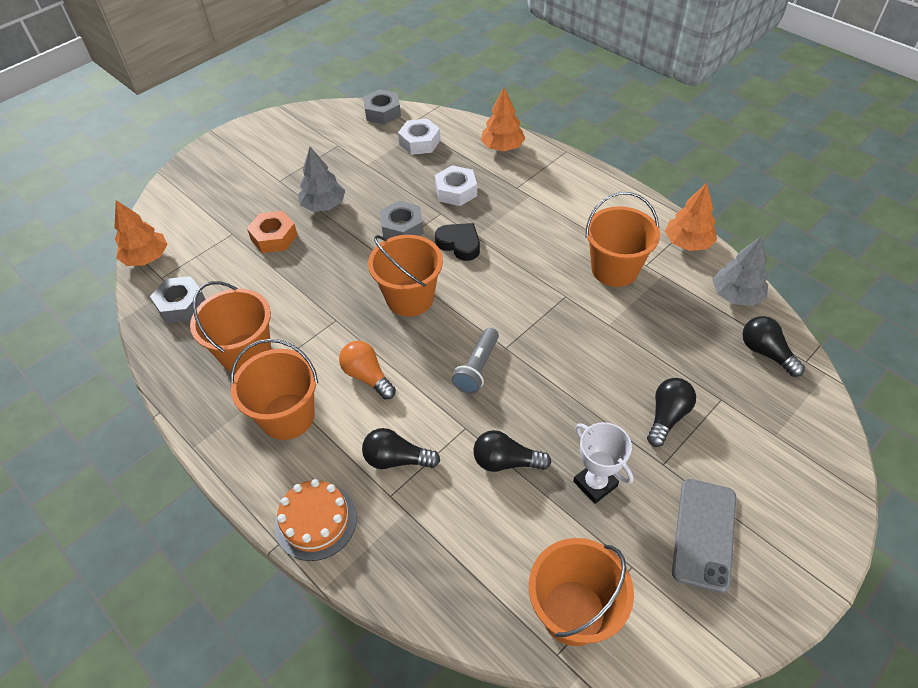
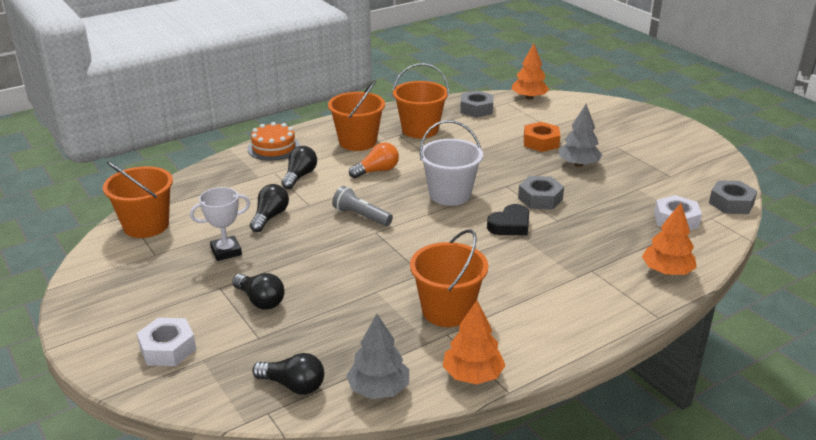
camera: 100 degrees right, 20 degrees down
(410, 298) = (450, 194): orange bucket -> white bucket
(456, 191) = (590, 232): white nut -> white nut (168, 348)
(704, 534) = (151, 292): grey phone -> none
(766, 353) = (293, 385): black light bulb -> black light bulb turned 45 degrees clockwise

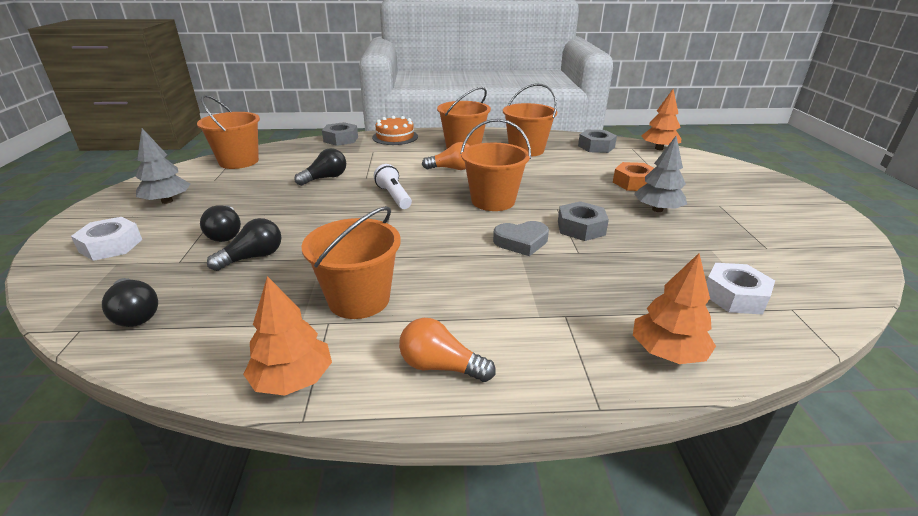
camera: 30 degrees right, 0 degrees up
(226, 251) = (260, 192): white trophy -> none
(299, 176) = (386, 158): black light bulb -> black light bulb (253, 257)
(361, 216) = (394, 196): grey flashlight -> white flashlight
(378, 389) = (190, 351): grey tree -> grey tree (167, 201)
(450, 194) = (493, 201): white bucket -> orange bucket
(510, 225) = (521, 242): black heart -> grey heart
(552, 330) = (441, 366): none -> orange light bulb
(731, 203) = (838, 301): grey nut -> grey nut (341, 139)

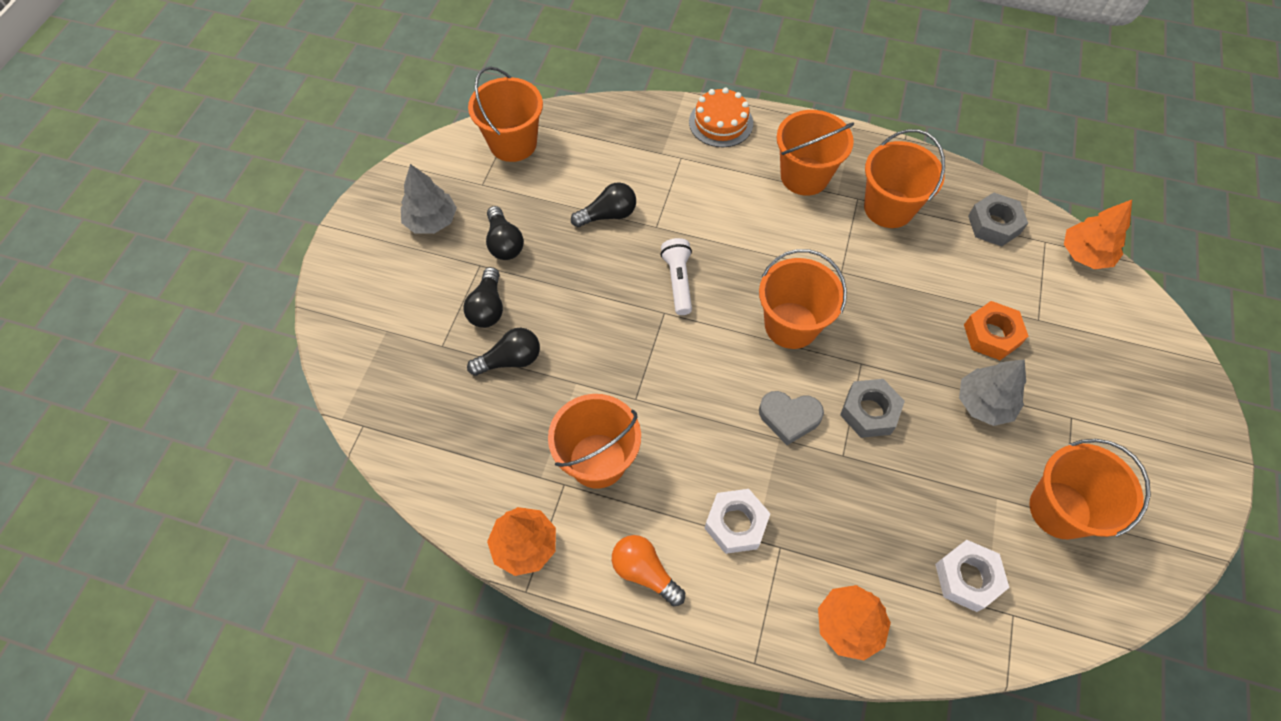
camera: 20 degrees right, 30 degrees up
(111, 245) = (380, 297): white nut -> white nut (735, 524)
(135, 314) = (406, 418): black light bulb -> black light bulb (504, 243)
(341, 139) = (647, 111): grey nut -> none
(451, 169) = (768, 233): orange light bulb -> none
(759, 245) = (1059, 510): none -> orange bucket

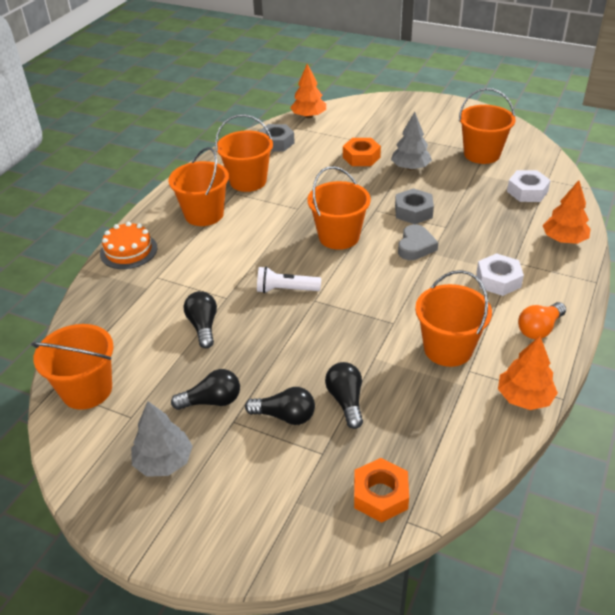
camera: 80 degrees left, 20 degrees down
(392, 401) = (380, 495): none -> orange nut

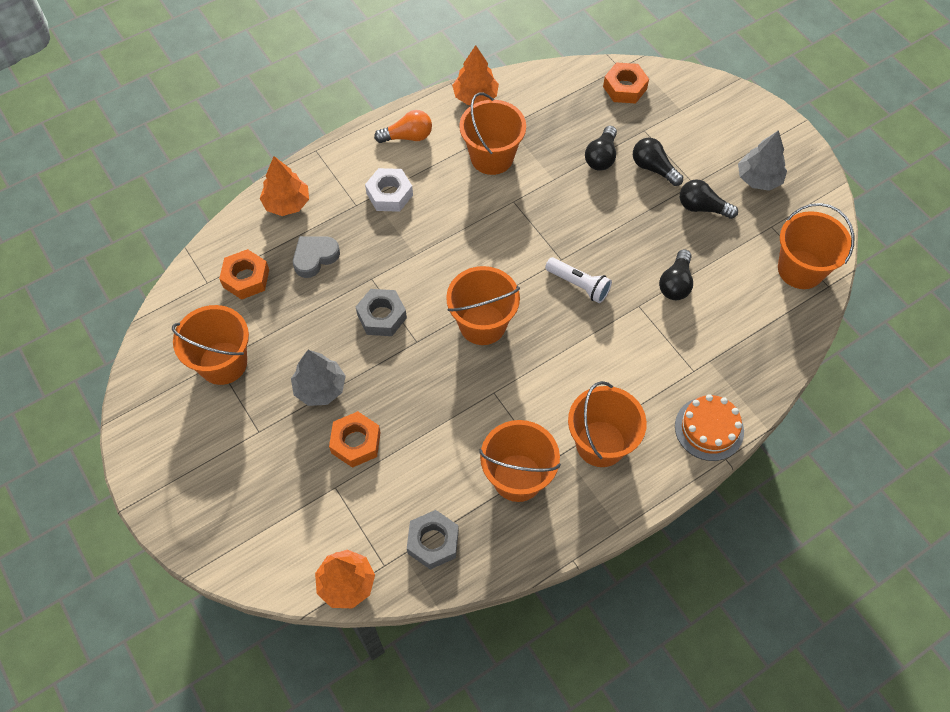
camera: 150 degrees left, 20 degrees up
(415, 246) = (422, 270): grey heart -> grey heart (315, 257)
(527, 191) = (246, 278): white nut -> orange nut

